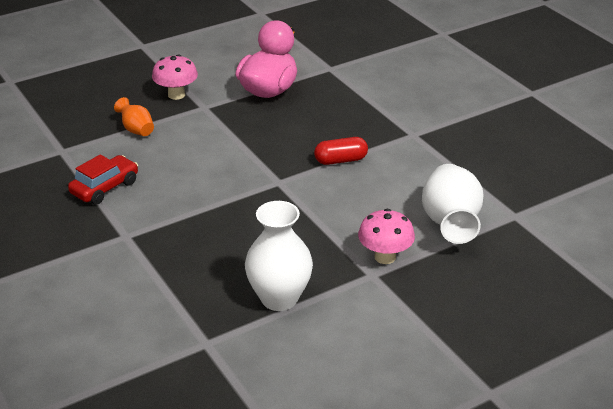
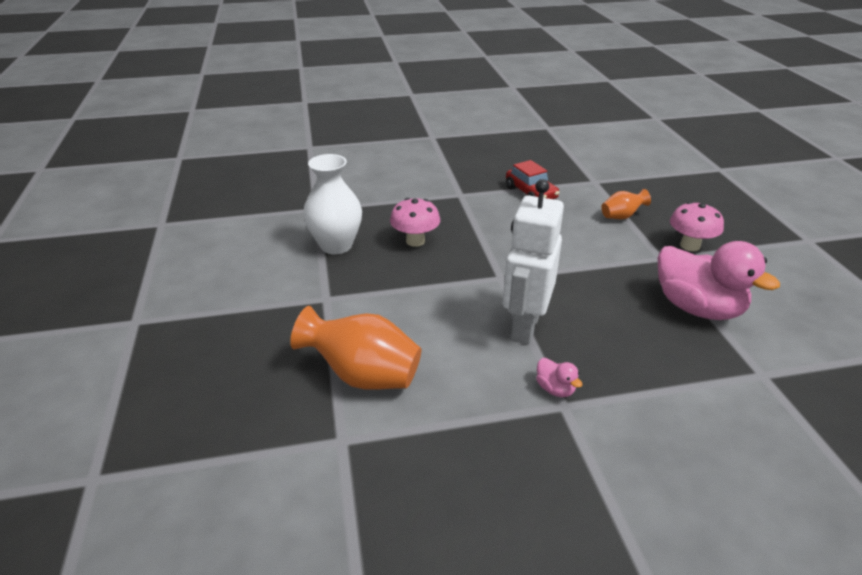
camera: 110 degrees right, 0 degrees up
(340, 160) = (524, 327): red capsule -> white robot
(385, 257) = (344, 313): pink mushroom -> pink mushroom (415, 241)
(400, 139) = (555, 389): none -> pink duck
(450, 224) = (363, 376): white vase -> orange vase

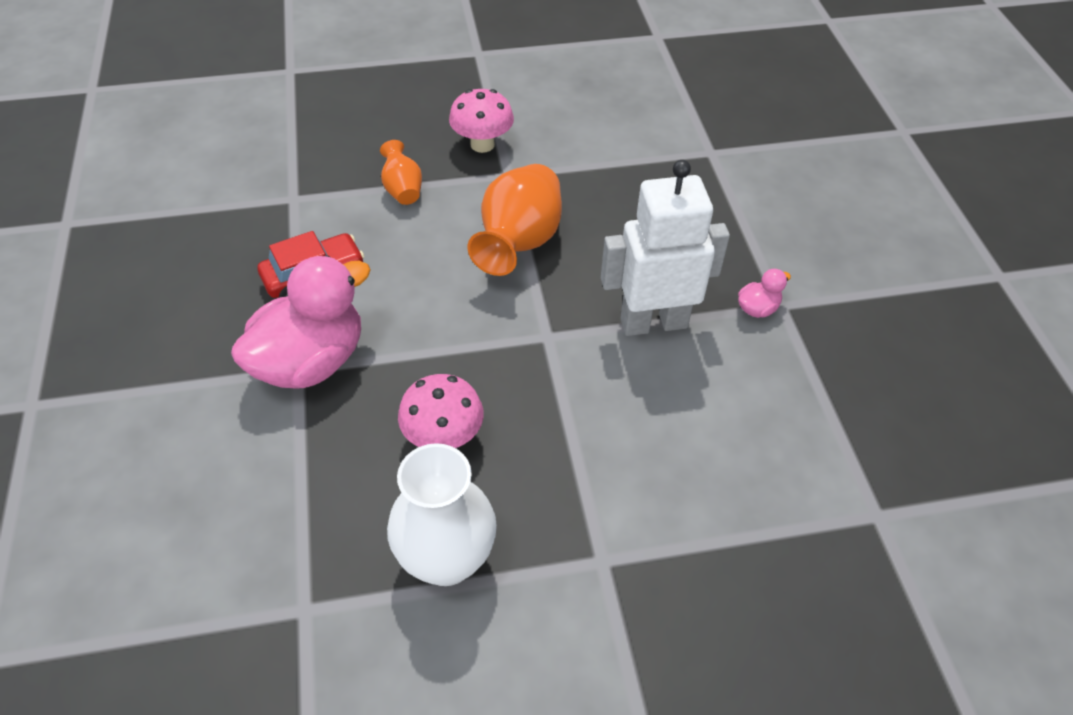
camera: 90 degrees left, 15 degrees up
(363, 376) = (767, 498): orange vase -> orange vase (518, 243)
(524, 327) = (653, 323): white robot -> white robot turned 150 degrees clockwise
(697, 308) = (608, 169): pink duck -> pink duck (311, 362)

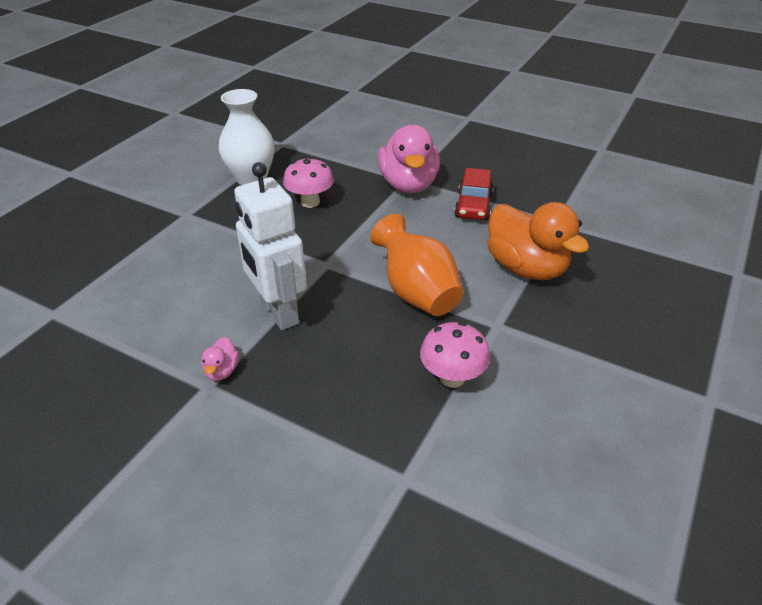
camera: 130 degrees right, 10 degrees down
(402, 189) = (526, 267): orange vase -> orange duck
(482, 144) = (549, 330): pink mushroom -> pink mushroom (452, 377)
(653, 323) = (278, 312): white robot -> white robot turned 120 degrees clockwise

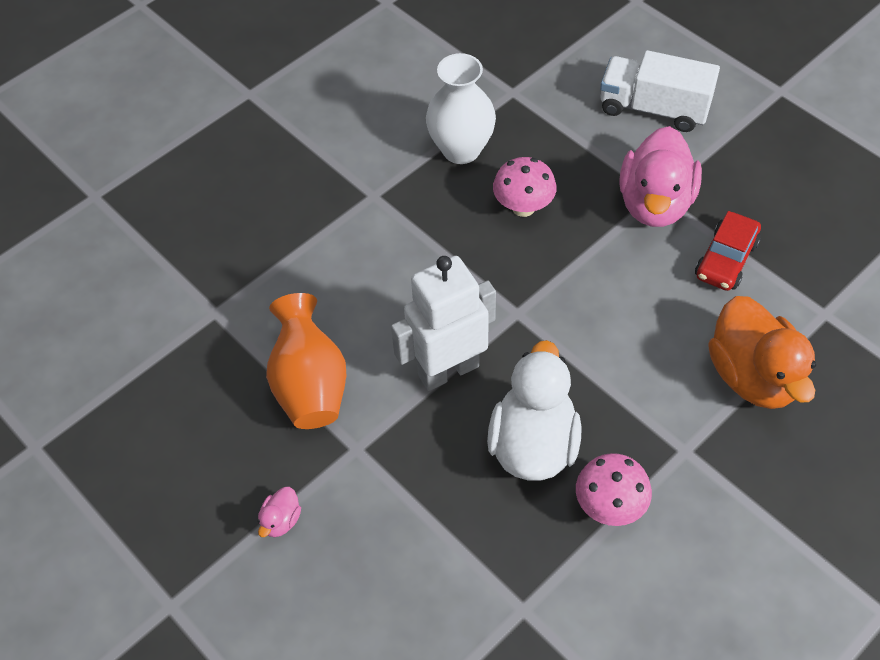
camera: 20 degrees right, 15 degrees up
(222, 371) = (374, 433): pink duck -> pink duck (281, 520)
(278, 312) = (448, 370): white robot -> white robot turned 75 degrees clockwise
(369, 348) = (533, 444): none -> white duck
(387, 138) = (654, 109): none -> white truck
(417, 293) = (609, 381): orange vase -> orange vase (310, 385)

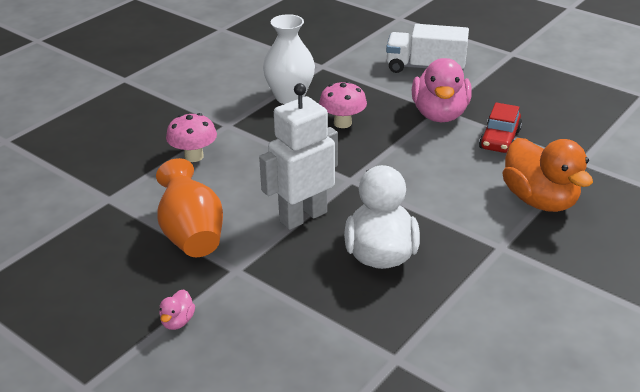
camera: 10 degrees left, 20 degrees down
(609, 506) = (450, 285): pink mushroom -> pink mushroom (194, 156)

